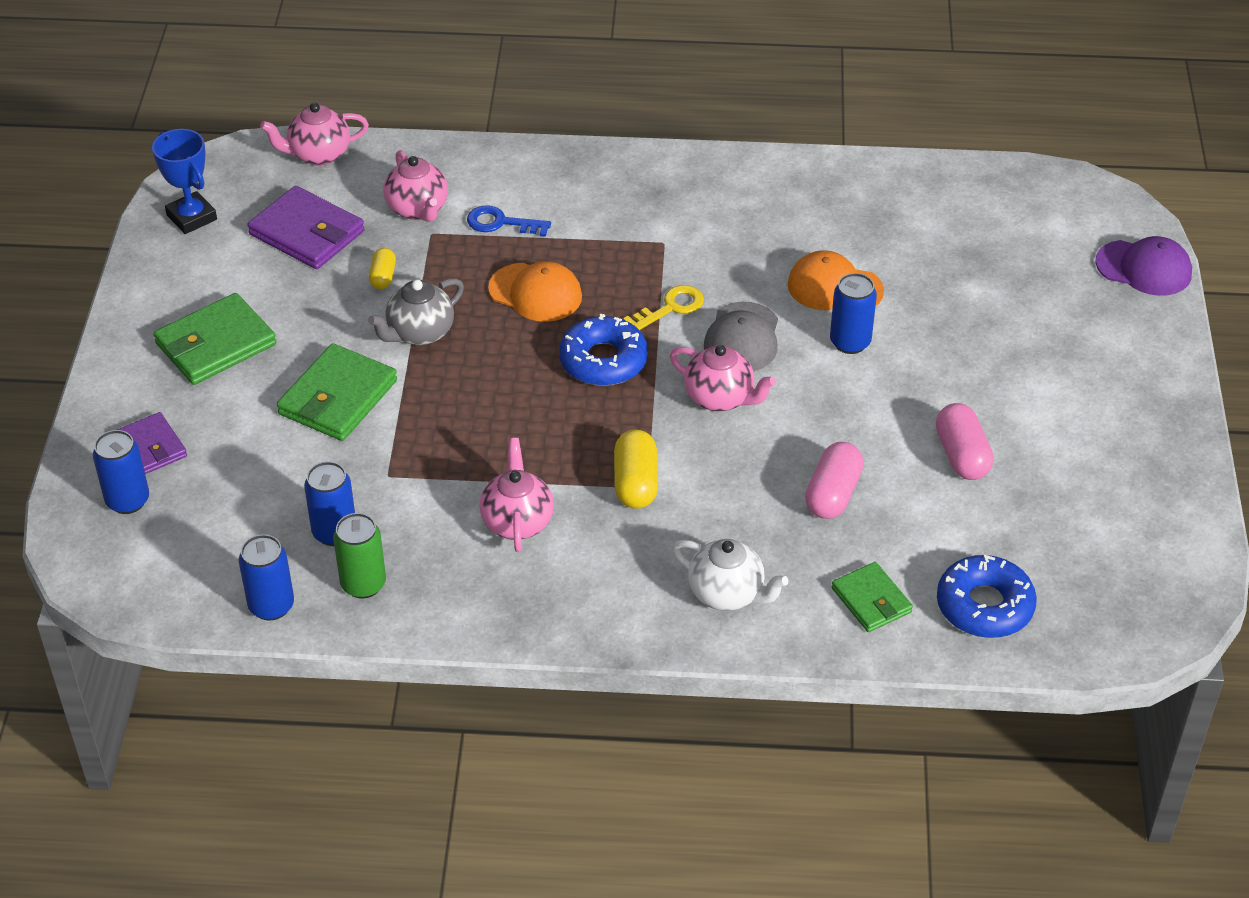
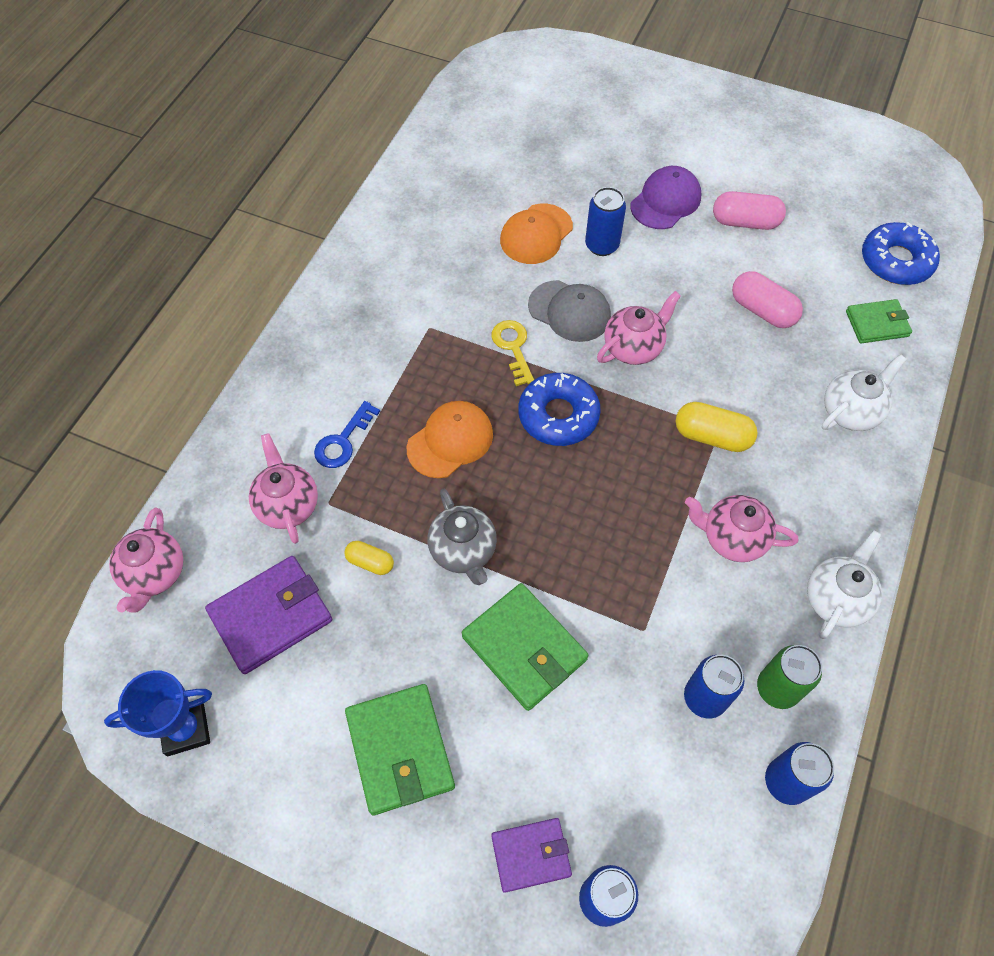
camera: 70 degrees left, 15 degrees up
(418, 209) = (287, 505): pink teapot -> pink teapot turned 105 degrees counterclockwise
(480, 615) = (836, 599): none -> white teapot
(1144, 268) = (591, 61): purple cap -> purple cap (665, 201)

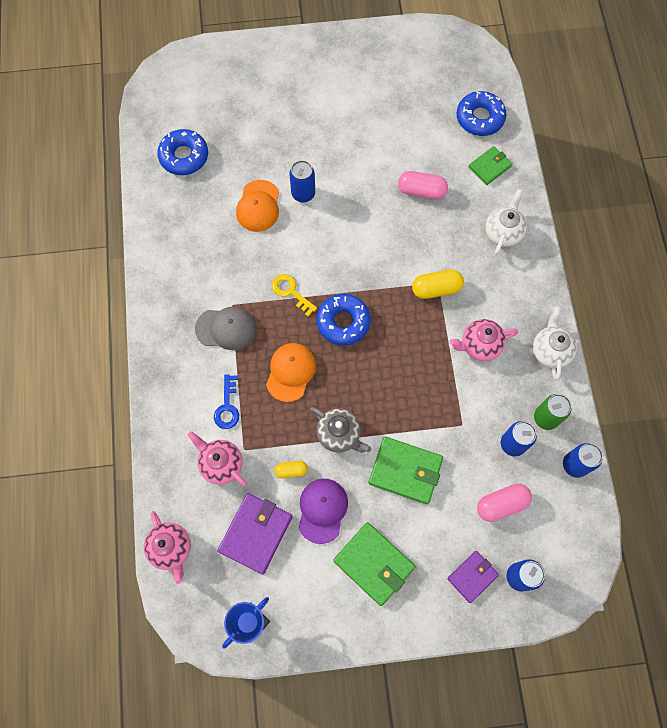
camera: 30 degrees left, 10 degrees up
(482, 144) = (184, 156): none -> blue donut
(569, 311) = (310, 249): grey cap -> grey cap (226, 328)
(633, 348) = (361, 255): pink teapot -> none
(665, 201) = (324, 142): purple cap -> purple cap (322, 510)
(745, 222) = (380, 134): pink capsule -> pink capsule (501, 504)

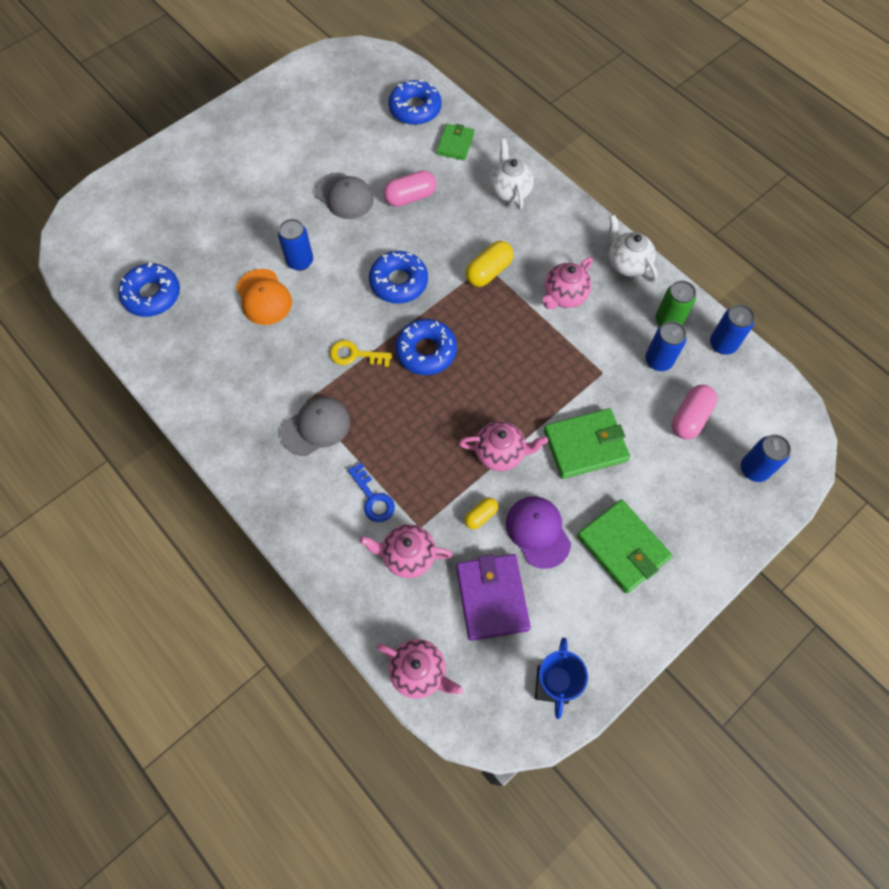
camera: 35 degrees left, 5 degrees down
(290, 372) = (410, 427): orange cap -> none
(339, 434) = (500, 453): grey teapot -> pink teapot
(362, 255) = (398, 282): none -> blue donut
(372, 160) = (344, 196): none -> grey cap
(374, 564) = (622, 547): green wallet -> green wallet turned 45 degrees clockwise
(472, 576) = (715, 497): purple wallet -> none

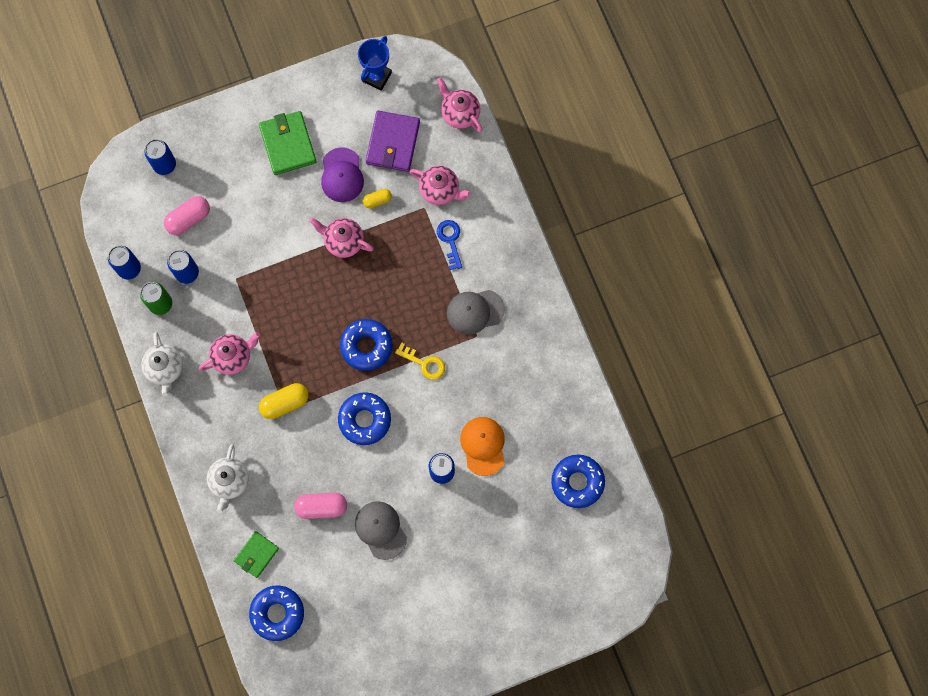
camera: 160 degrees left, 10 degrees up
(585, 445) = (278, 225): green wallet -> none

